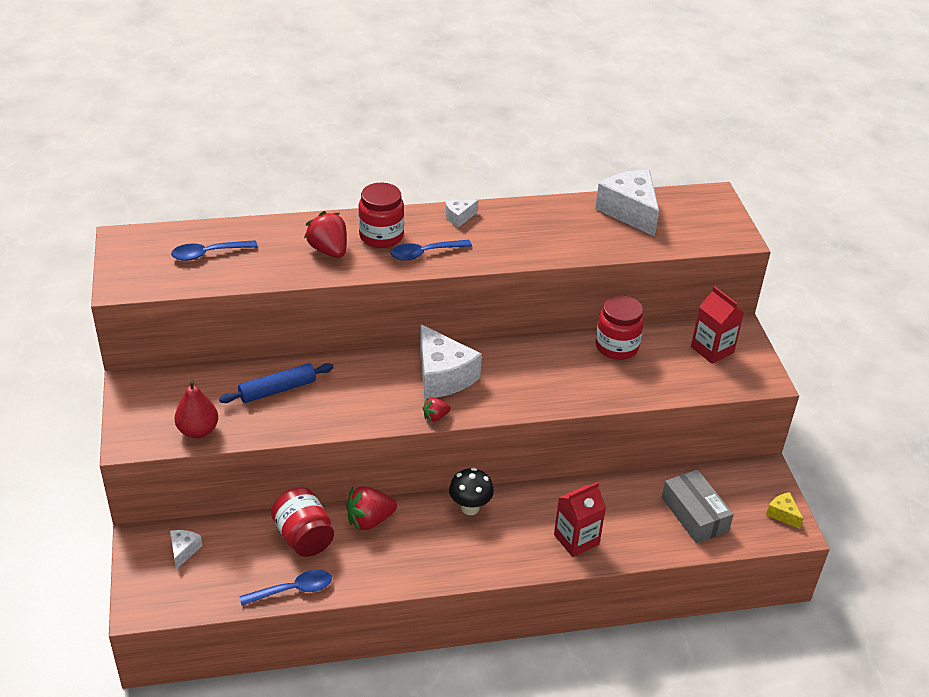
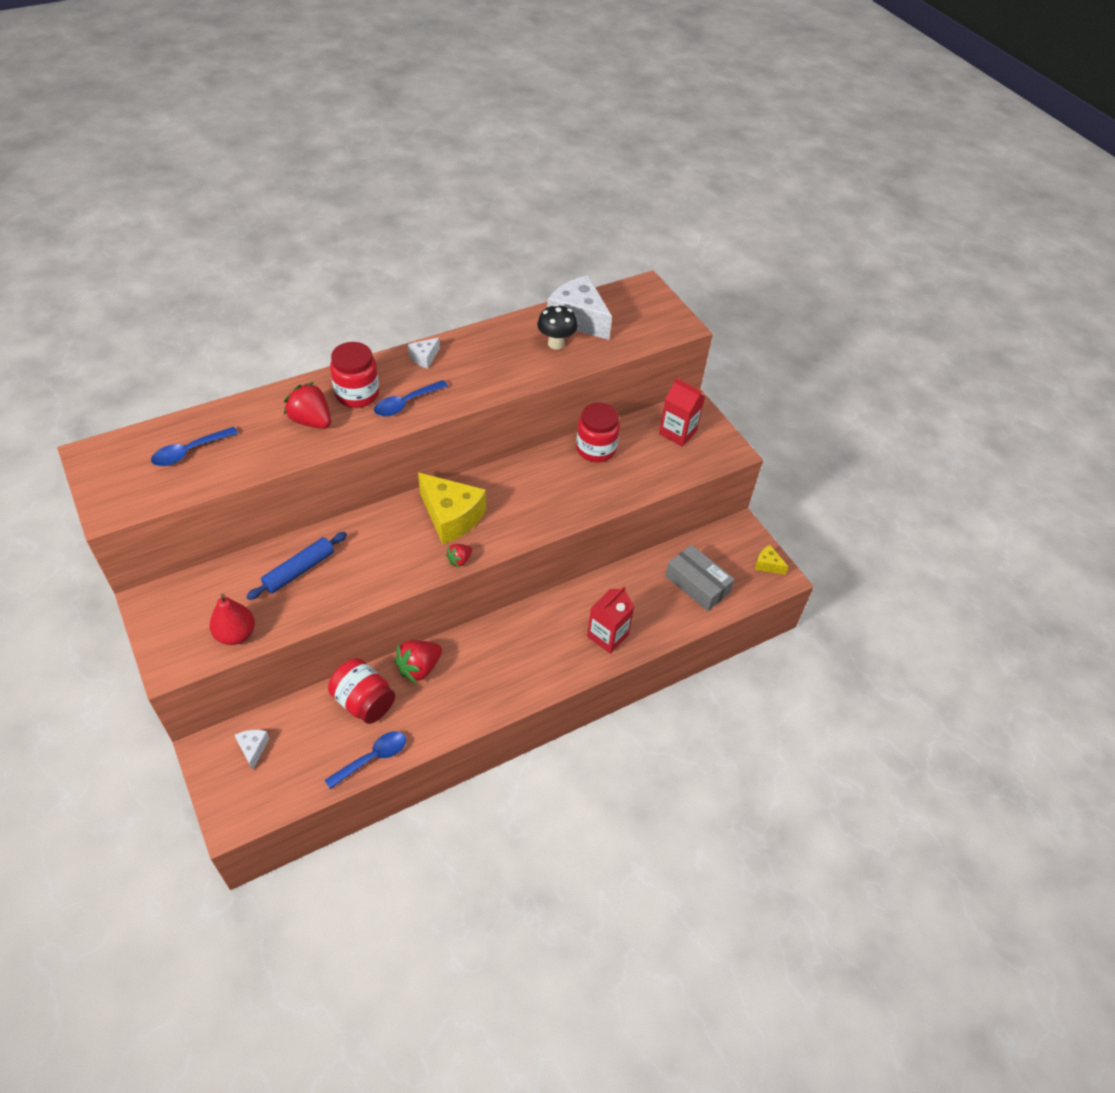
camera: 20 degrees left, 10 degrees up
(442, 376) = (451, 517): white cheese -> yellow cheese
(470, 508) = (505, 630): black mushroom -> black mushroom (556, 344)

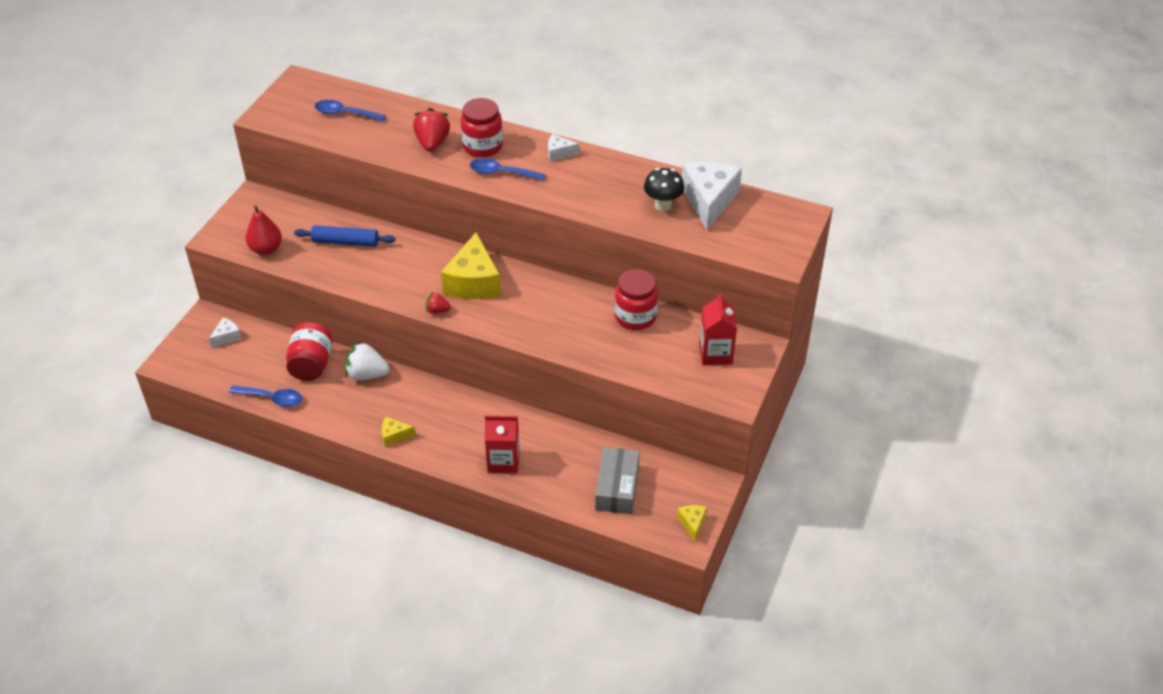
camera: 55 degrees right, 5 degrees down
(419, 668) = (367, 374): red strawberry -> white strawberry
(510, 692) = (394, 436): none -> yellow cheese

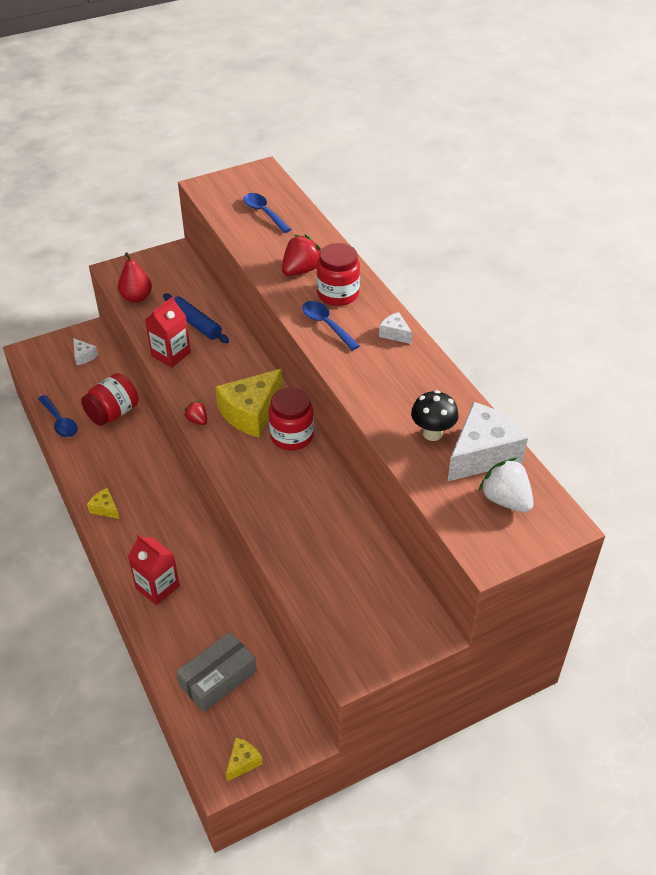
camera: 40 degrees right, 0 degrees up
(227, 337) = (84, 356): white cheese -> white cheese turned 60 degrees clockwise
(367, 374) = (141, 445): white strawberry -> white strawberry (505, 500)
(635, 317) = (348, 528): red jar -> red jar (291, 436)
(715, 354) = (381, 611): red carton -> red carton (171, 354)

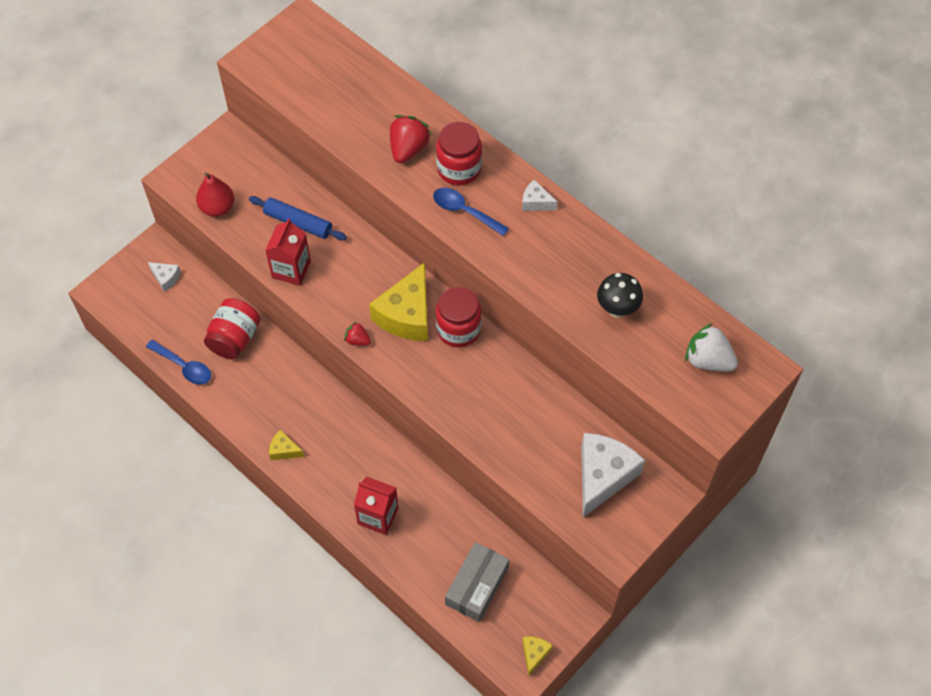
camera: 20 degrees left, 15 degrees up
(264, 213) = (333, 81): blue spoon -> none
(482, 454) = (670, 318): white cheese -> white cheese (603, 476)

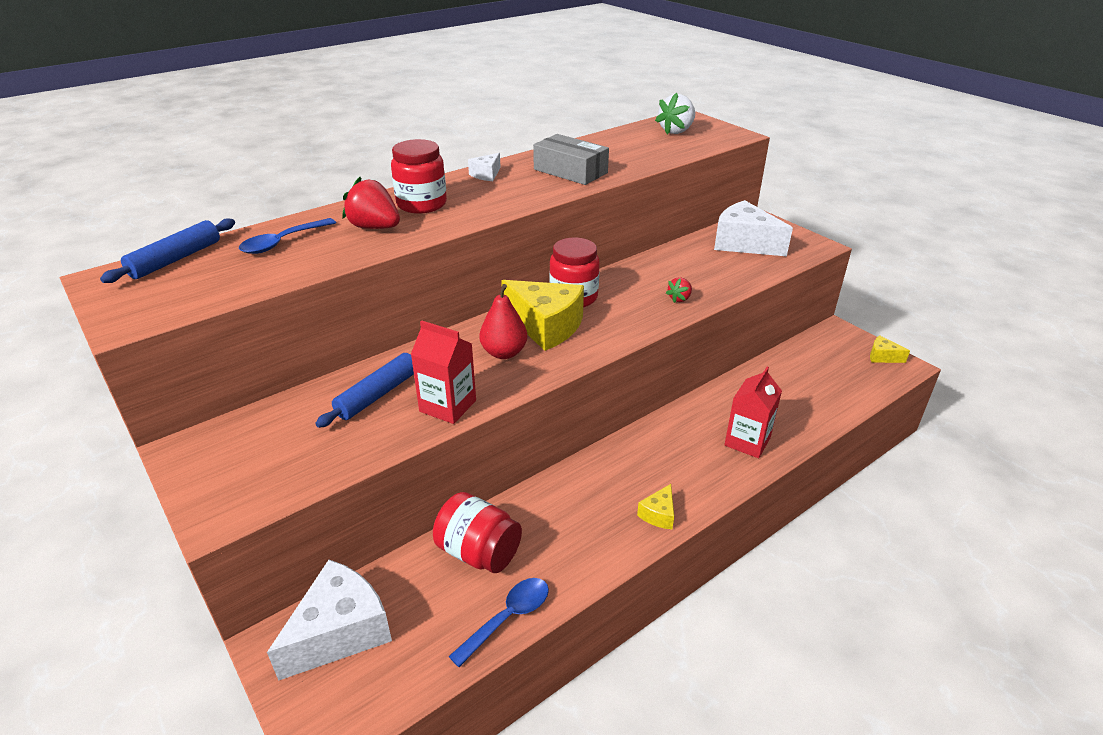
camera: 80 degrees left, 25 degrees down
(166, 278) = (340, 632): white cheese -> white cheese, size x2.13
(217, 207) = (306, 469): red pear -> red pear (504, 353)
(335, 46) = (176, 259): none -> blue rolling pin
(357, 340) = (570, 362): red strawberry -> red strawberry (679, 298)
(464, 211) = (479, 206): blue spoon -> blue spoon (282, 242)
(477, 586) = (820, 382): grey box -> grey box (570, 171)
(617, 309) = (619, 155): black mushroom -> none

